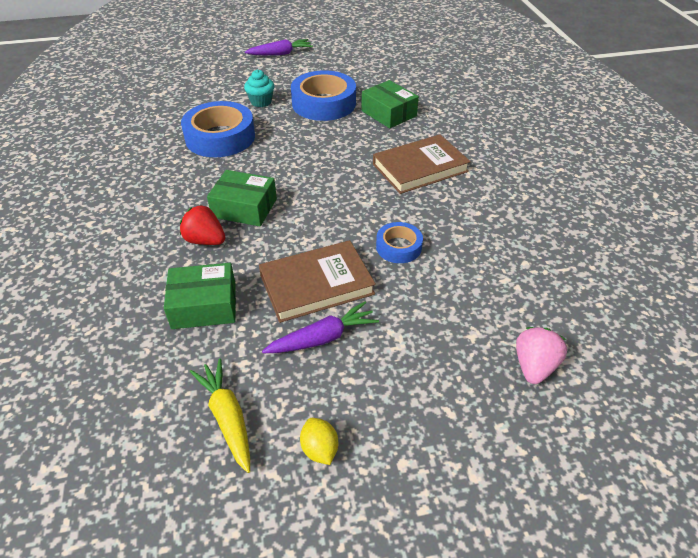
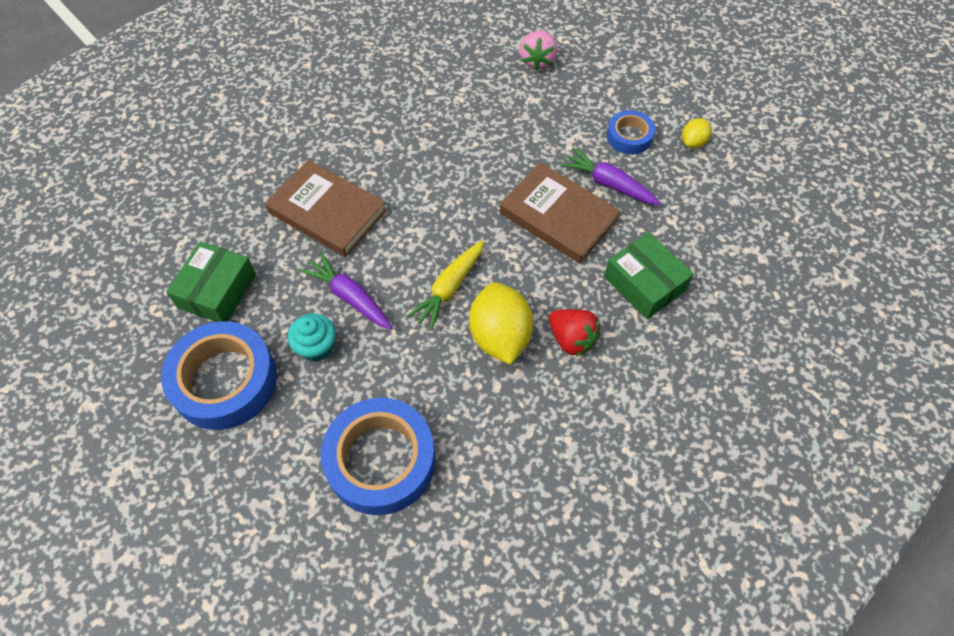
camera: 120 degrees left, 15 degrees up
(205, 240) = (571, 339): red strawberry -> red strawberry turned 45 degrees counterclockwise
(227, 418) = (718, 202): yellow carrot -> yellow carrot (449, 288)
(244, 208) = (500, 336): green box -> yellow lemon
(261, 102) = (258, 469): turquoise cupcake -> turquoise cupcake (316, 347)
(280, 54) = (71, 547): purple carrot -> purple carrot (350, 297)
(398, 247) = (468, 179): blue tape -> blue tape (629, 137)
(534, 366) = (537, 61): pink strawberry -> pink strawberry turned 75 degrees counterclockwise

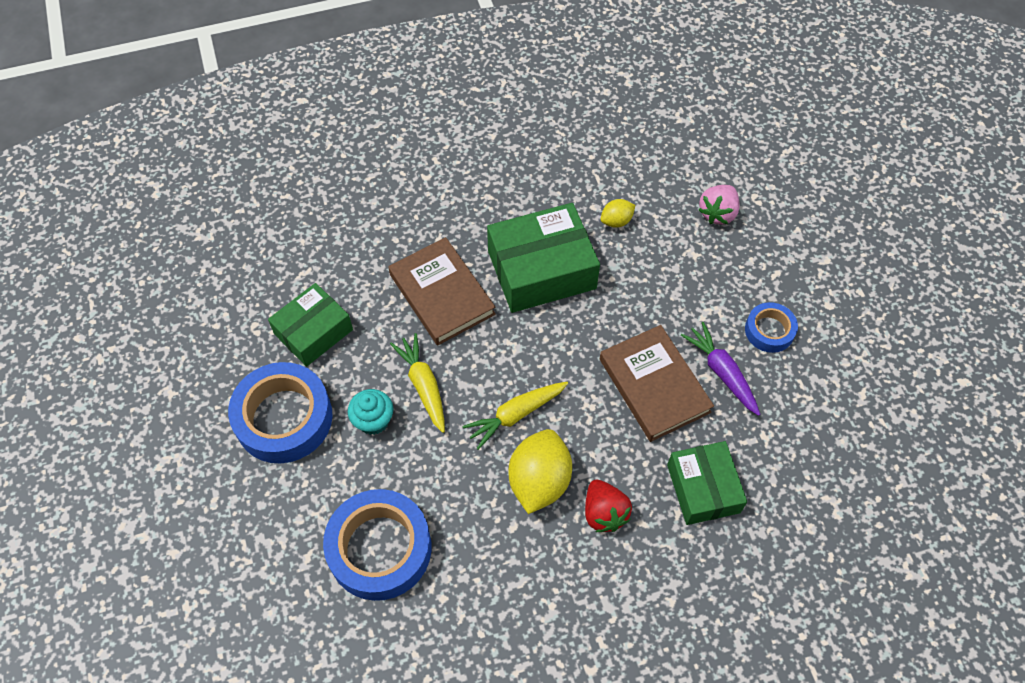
camera: 25 degrees right, 0 degrees up
(350, 297) = (423, 386): purple carrot -> yellow carrot
(409, 158) = (541, 270): none -> green box
(693, 142) = (833, 362): yellow lemon -> yellow lemon (616, 221)

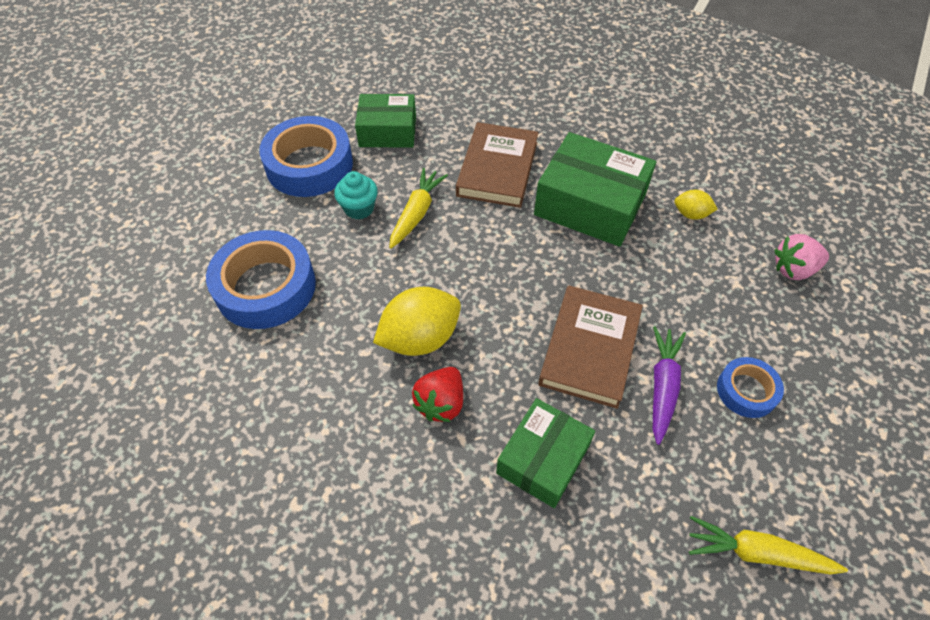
camera: 45 degrees right, 5 degrees down
(516, 415) = (457, 281): yellow carrot -> yellow carrot (757, 553)

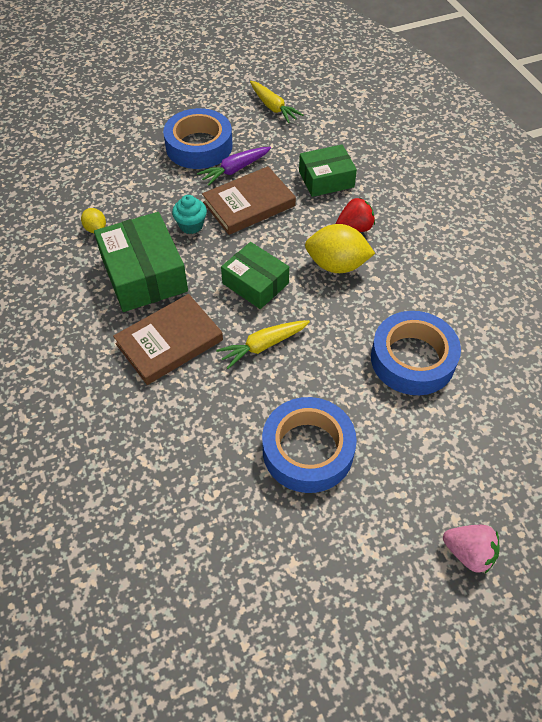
camera: 140 degrees left, 0 degrees up
(359, 208) = (301, 378): turquoise cupcake -> turquoise cupcake (191, 225)
(388, 131) = (213, 440): green box -> green box (255, 283)
(746, 391) = (199, 146): blue tape -> blue tape, size x1.88
(793, 269) = (92, 170): pink strawberry -> pink strawberry (468, 553)

